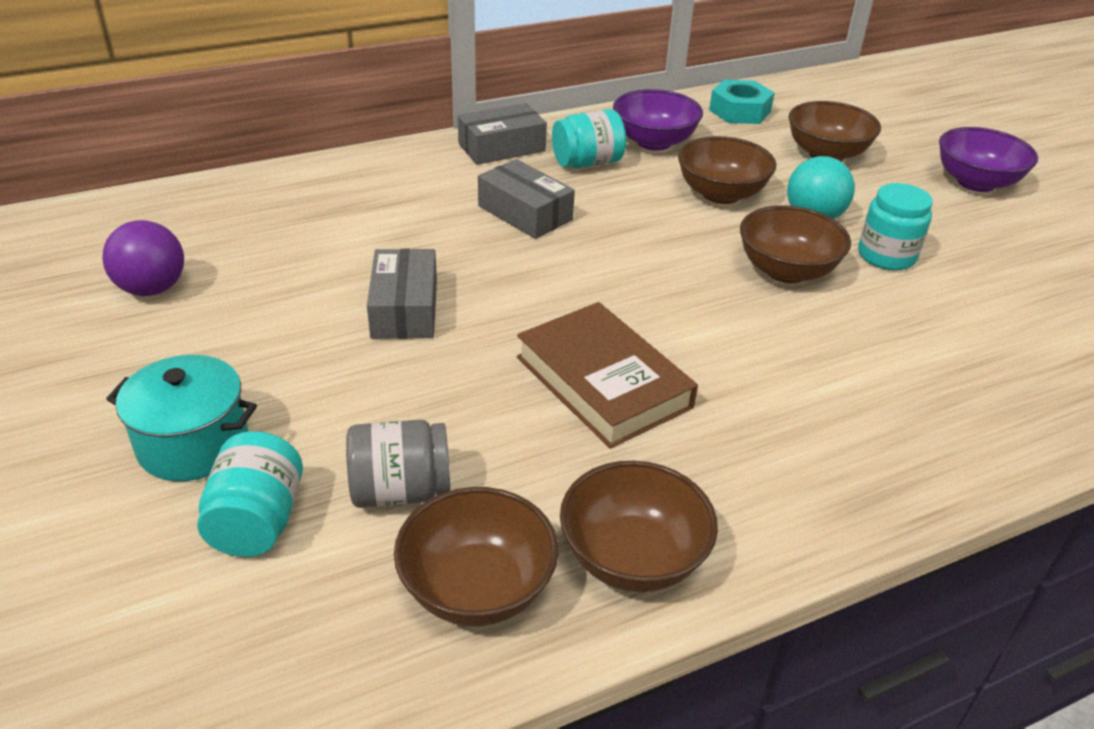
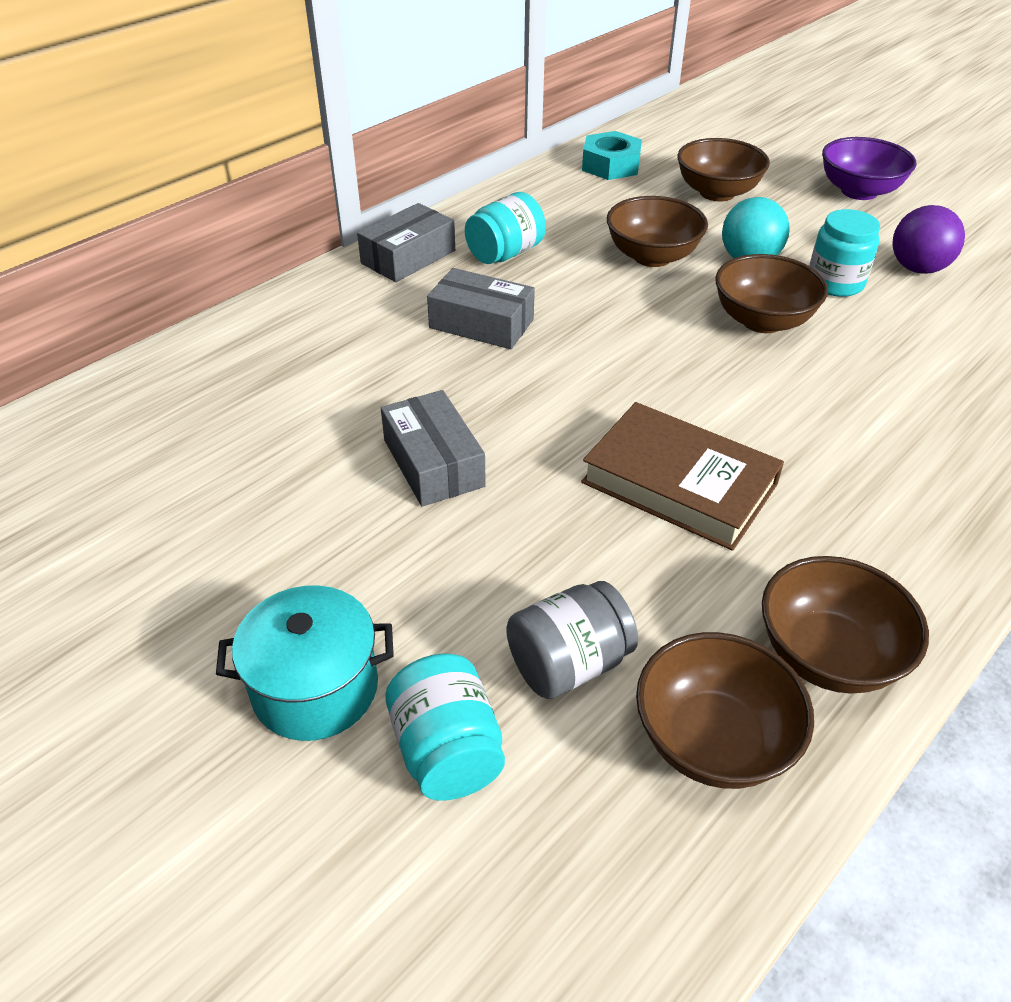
camera: 20 degrees left, 5 degrees up
(152, 289) = (136, 521): purple ball -> purple ball (917, 268)
(654, 142) = (553, 216): purple bowl -> none

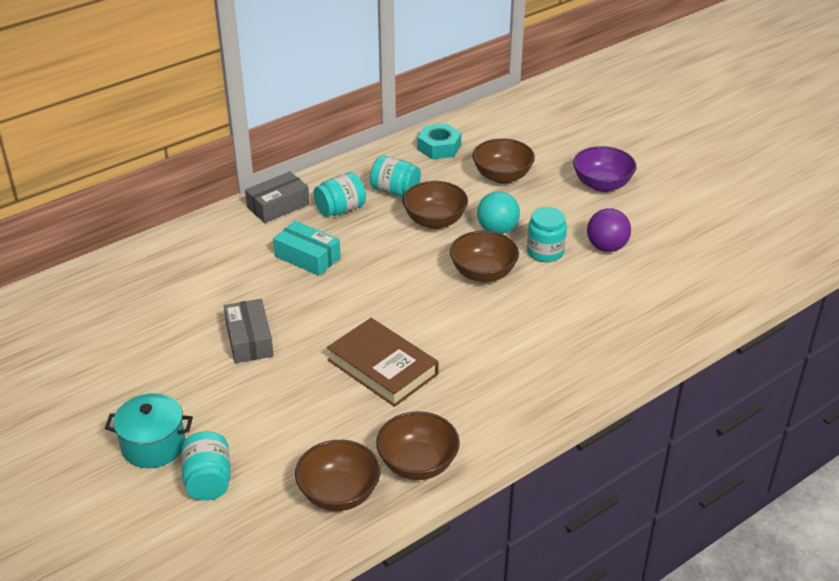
camera: 10 degrees right, 5 degrees down
(481, 323) = (307, 257): grey box -> turquoise box
(568, 664) = (282, 451): grey jar -> none
(575, 223) = (395, 191): none -> turquoise jar

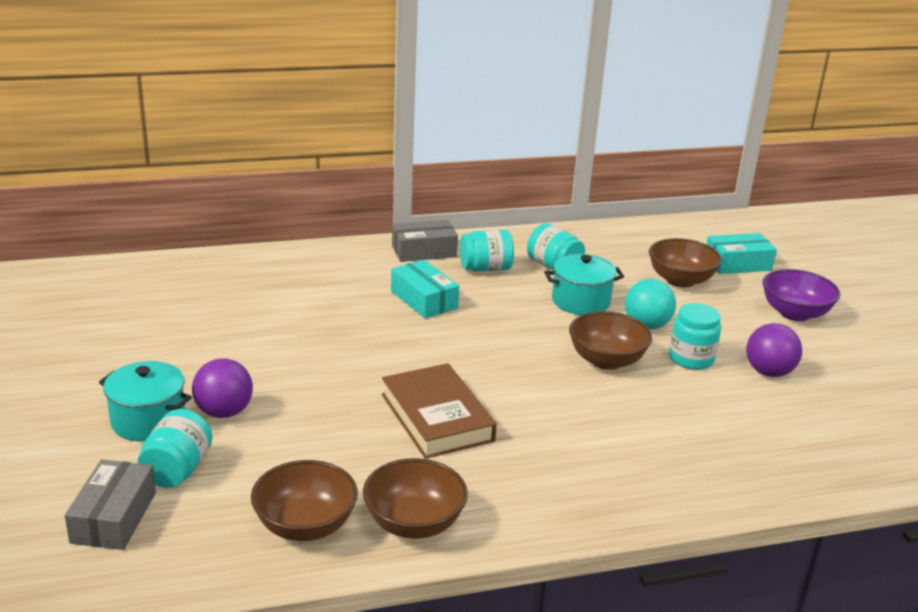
camera: 20 degrees right, 10 degrees down
(211, 417) = (224, 412): none -> purple ball
(249, 340) = (313, 355): grey box -> grey box (114, 517)
(435, 221) = (581, 301): brown bowl -> turquoise pot
(439, 147) = (625, 241): turquoise nut -> none
(538, 146) = (737, 264): none -> turquoise box

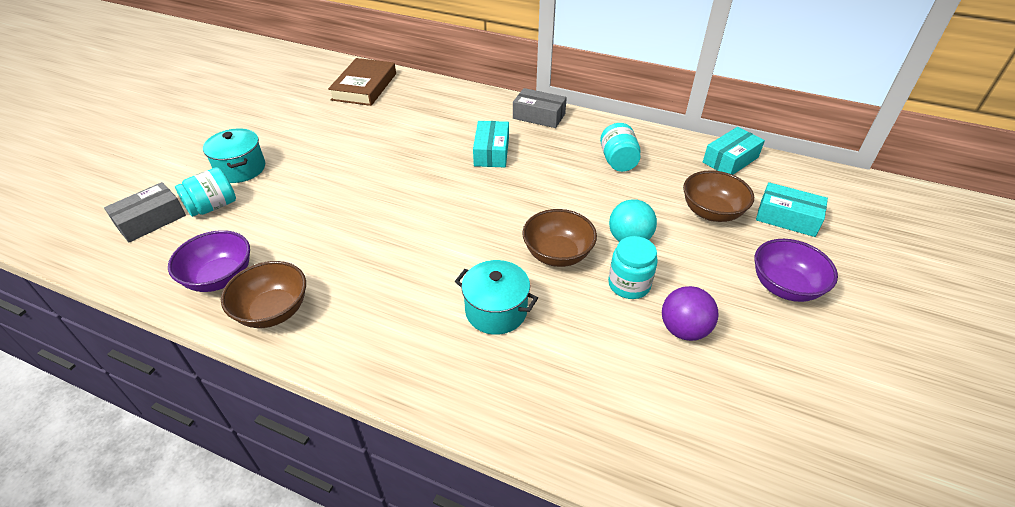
camera: 40 degrees right, 15 degrees up
(224, 412) = (281, 181): purple ball -> none
(305, 526) = (220, 278): brown bowl -> purple bowl
(437, 417) = (385, 242): brown book -> brown book (364, 86)
(485, 268) = (564, 144): turquoise jar -> none
(581, 301) = (602, 197): turquoise pot -> turquoise pot (496, 311)
(642, 234) = (730, 160): none -> turquoise box

